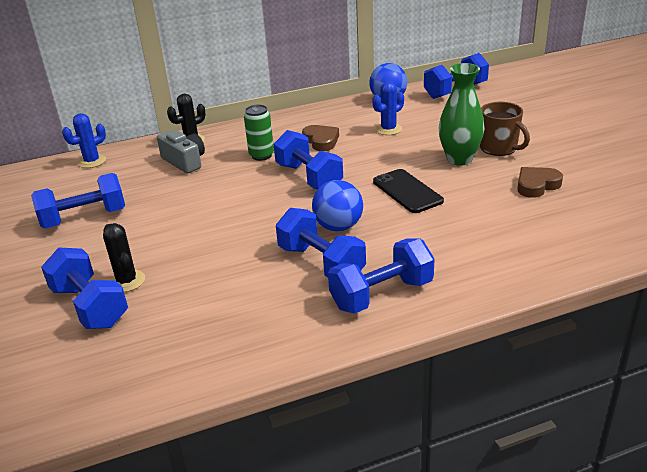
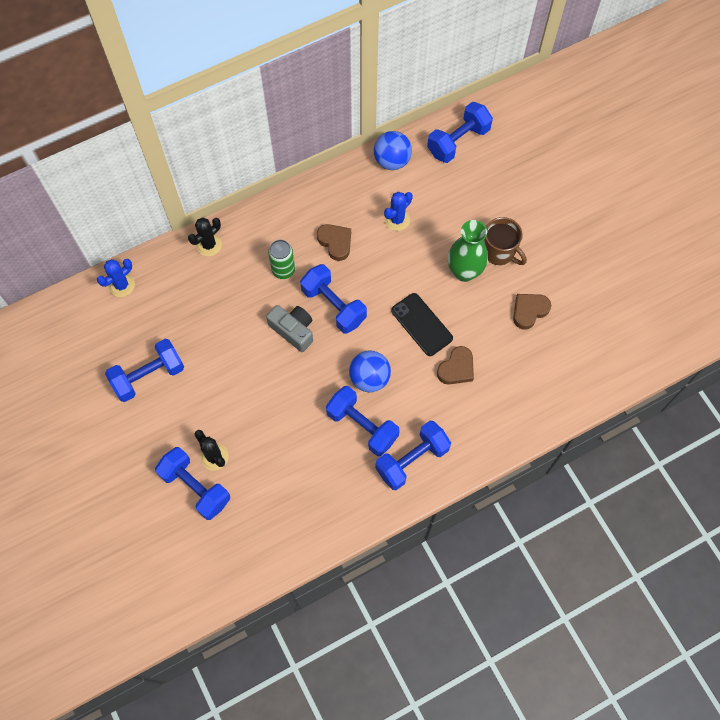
camera: 10 degrees left, 35 degrees up
(184, 161) = (212, 283): grey camera -> grey camera (293, 330)
(447, 223) = (456, 368): none -> brown heart

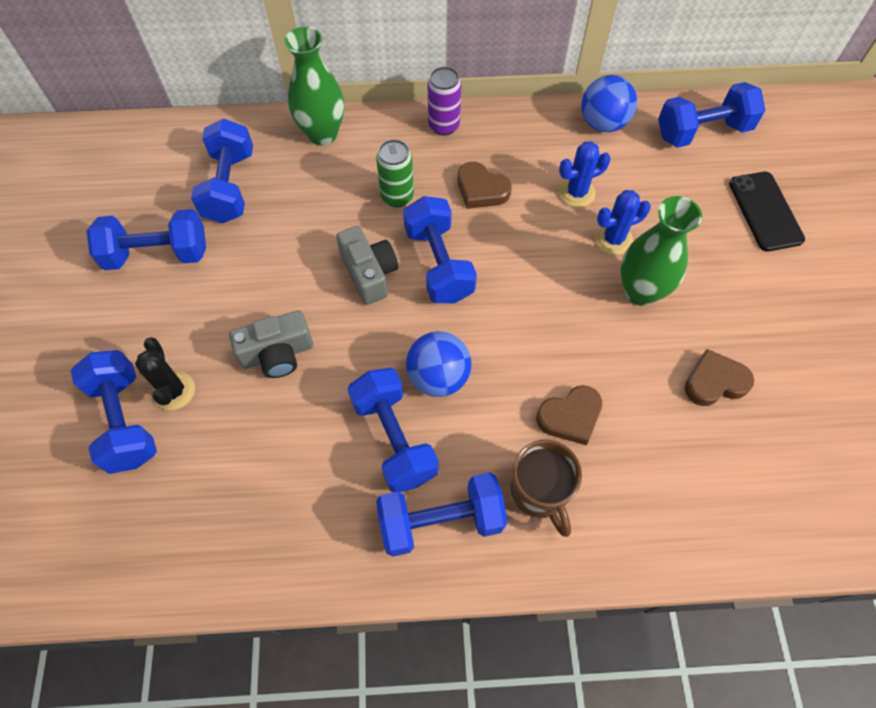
camera: 25 degrees right, 5 degrees down
(121, 285) = (194, 139): blue cactus -> blue cactus (613, 239)
(168, 309) = (230, 187): none -> blue dumbbell
(209, 245) = (322, 134): black cactus -> green vase
(264, 406) = (277, 354): none -> grey camera
(288, 205) = (444, 126): none -> purple can
(335, 242) = (481, 190): brown heart -> brown heart turned 135 degrees clockwise
(421, 324) = (547, 336): black phone -> black phone (765, 211)
(499, 252) = (703, 285): brown mug -> brown mug (539, 492)

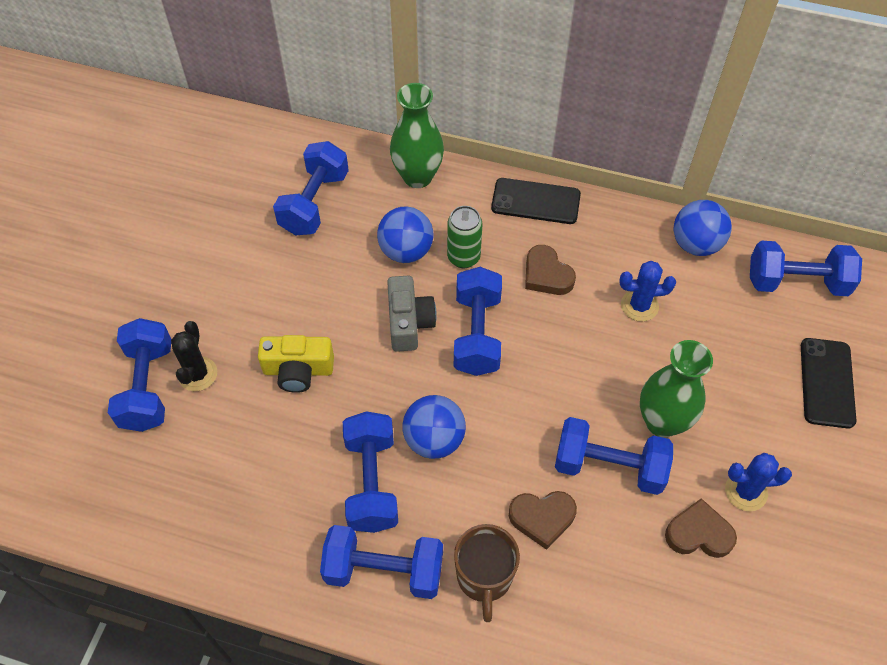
camera: 20 degrees right, 5 degrees down
(157, 254) = (228, 246): blue dumbbell -> blue dumbbell (609, 466)
(277, 354) = (298, 370): grey camera -> yellow camera
(339, 206) = (406, 251): none -> blue ball
(444, 126) = (535, 201): purple can -> black phone
(613, 239) = (657, 362): blue cactus -> blue cactus (746, 491)

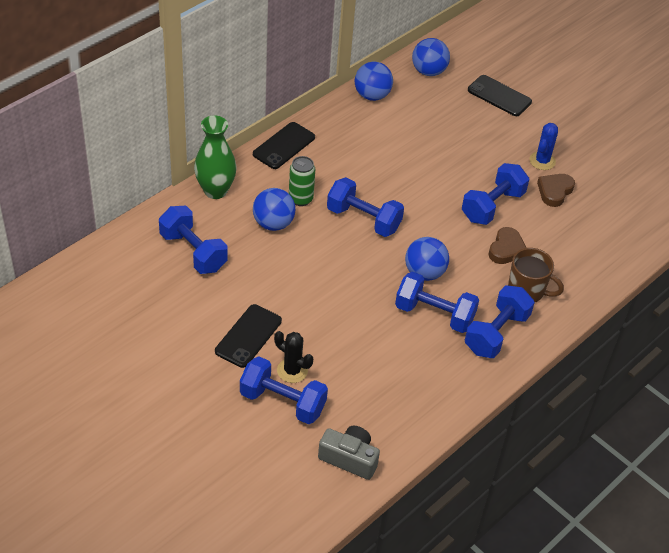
camera: 65 degrees left, 10 degrees down
(224, 309) = (248, 336): none -> black phone
(298, 370) = (328, 316): yellow camera -> none
(409, 322) = (331, 247): grey camera -> grey camera (349, 458)
(546, 275) = (344, 168): brown heart -> none
(639, 305) = (396, 140): blue cactus -> none
(662, 422) = (479, 171): green vase -> none
(796, 282) = (428, 71): blue dumbbell -> blue ball

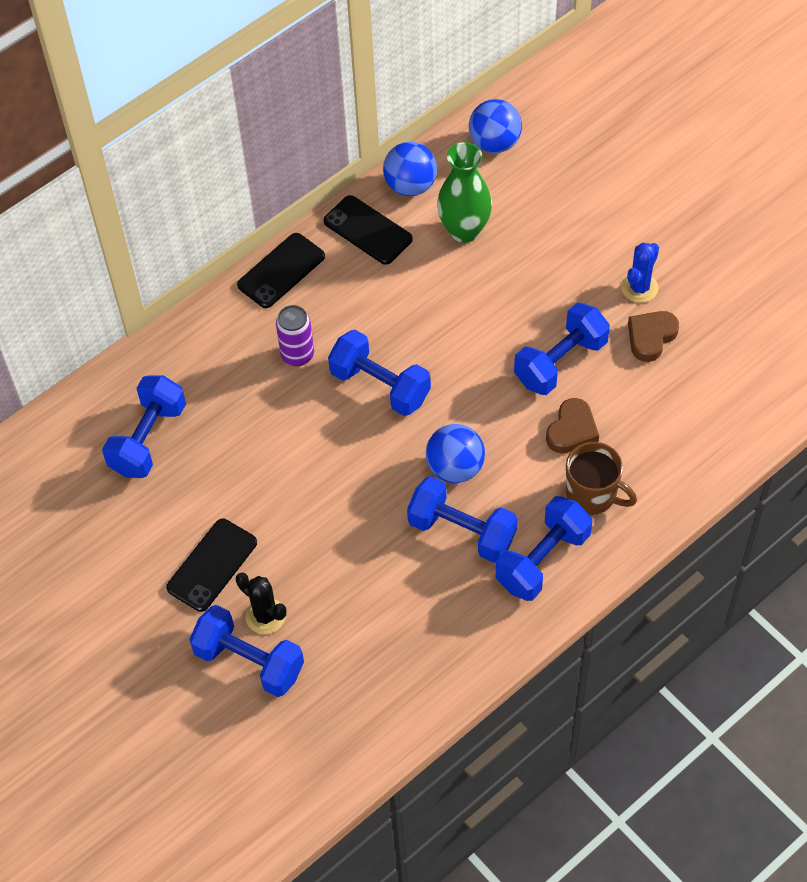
camera: 10 degrees right, 10 degrees up
(193, 252) = (148, 439): blue dumbbell -> blue dumbbell turned 60 degrees clockwise
(215, 190) = (184, 344): green vase -> green vase (464, 230)
(273, 223) = (257, 394): blue ball -> none
(300, 199) = (297, 355): green can -> purple can
(349, 458) = (329, 743): grey camera -> none
(499, 96) = (591, 182): black phone -> black phone (368, 230)

